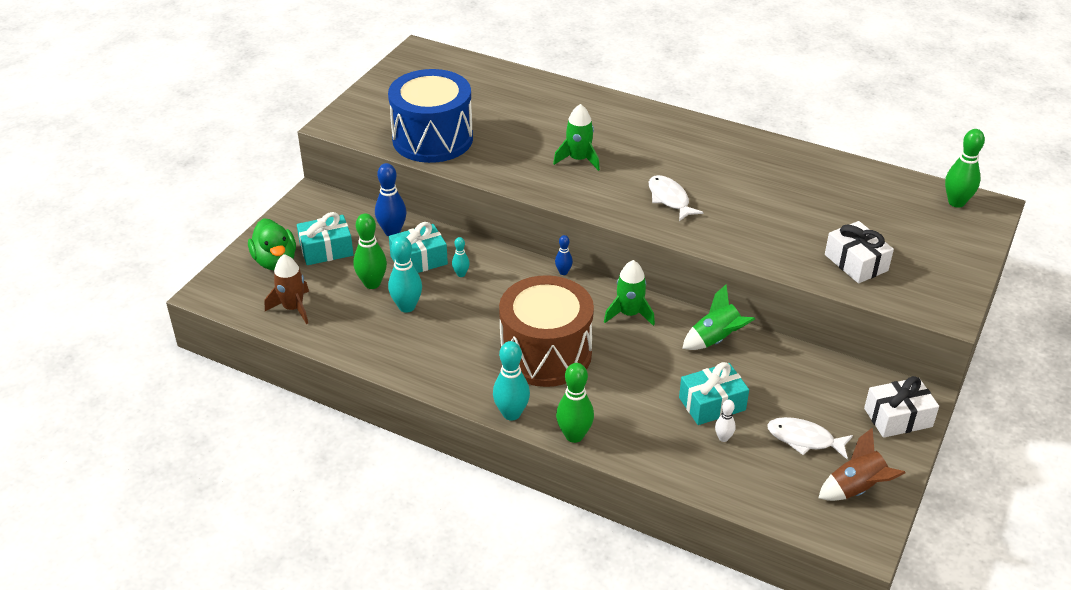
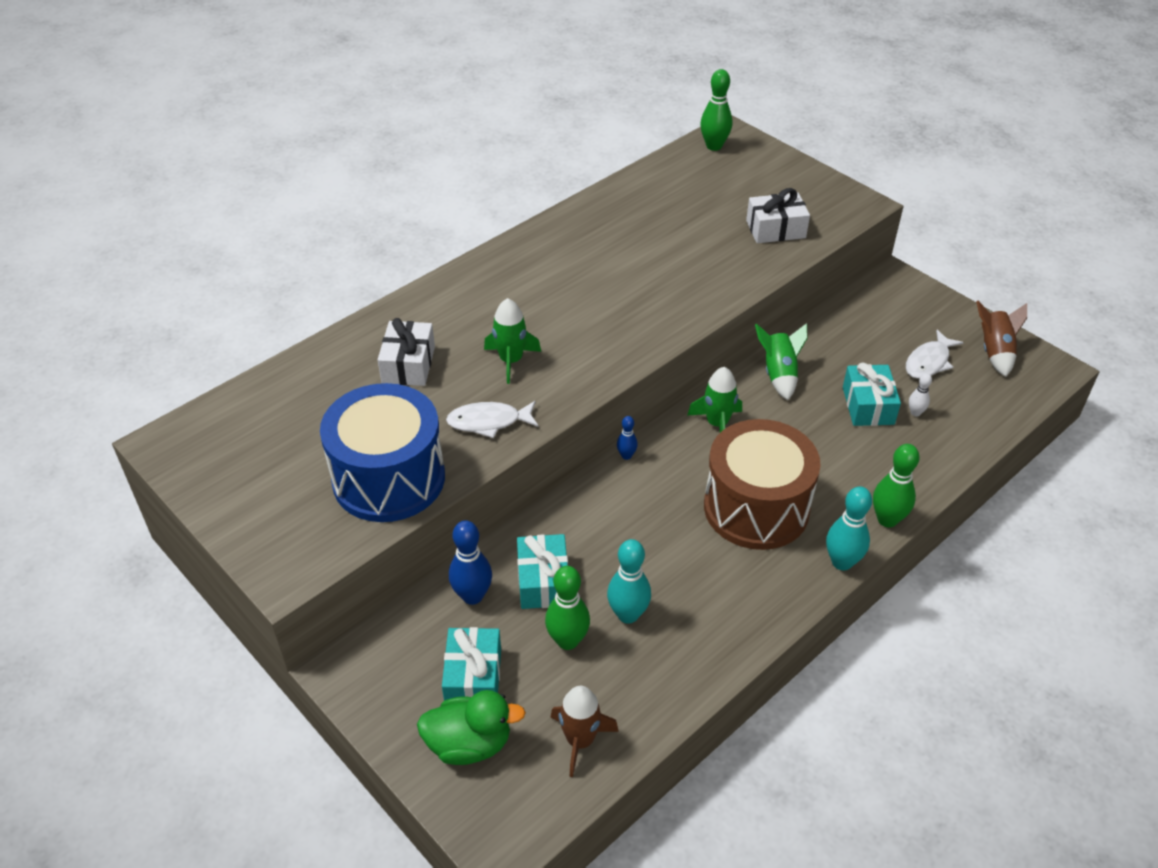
camera: 70 degrees left, 5 degrees up
(461, 274) = (589, 547): turquoise bowling pin -> none
(669, 199) = (621, 314): white fish -> white fish (488, 422)
(898, 417) = (915, 298): white gift -> white gift (408, 365)

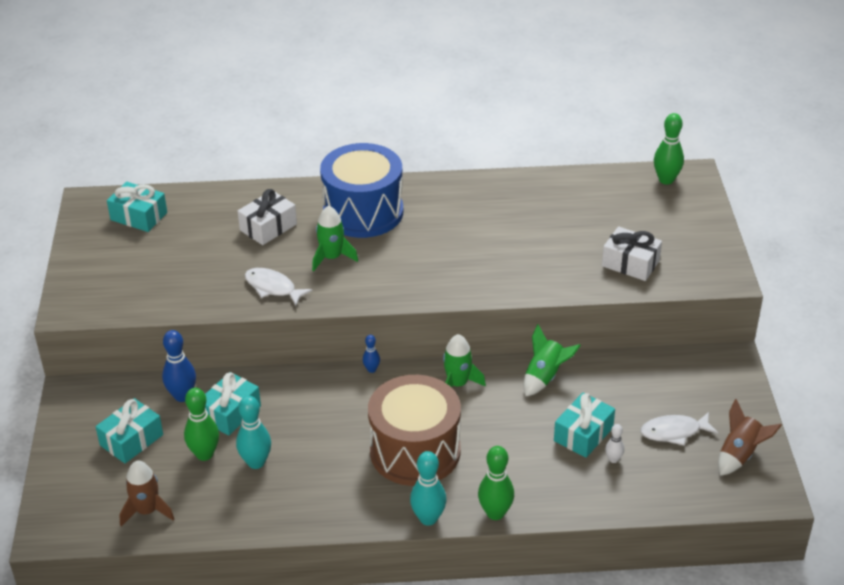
camera: 40 degrees right, 5 degrees down
(247, 427) = (139, 216): none -> turquoise gift
(389, 478) = (179, 288): blue drum -> blue drum (363, 212)
(469, 744) = (89, 473): green duck -> none

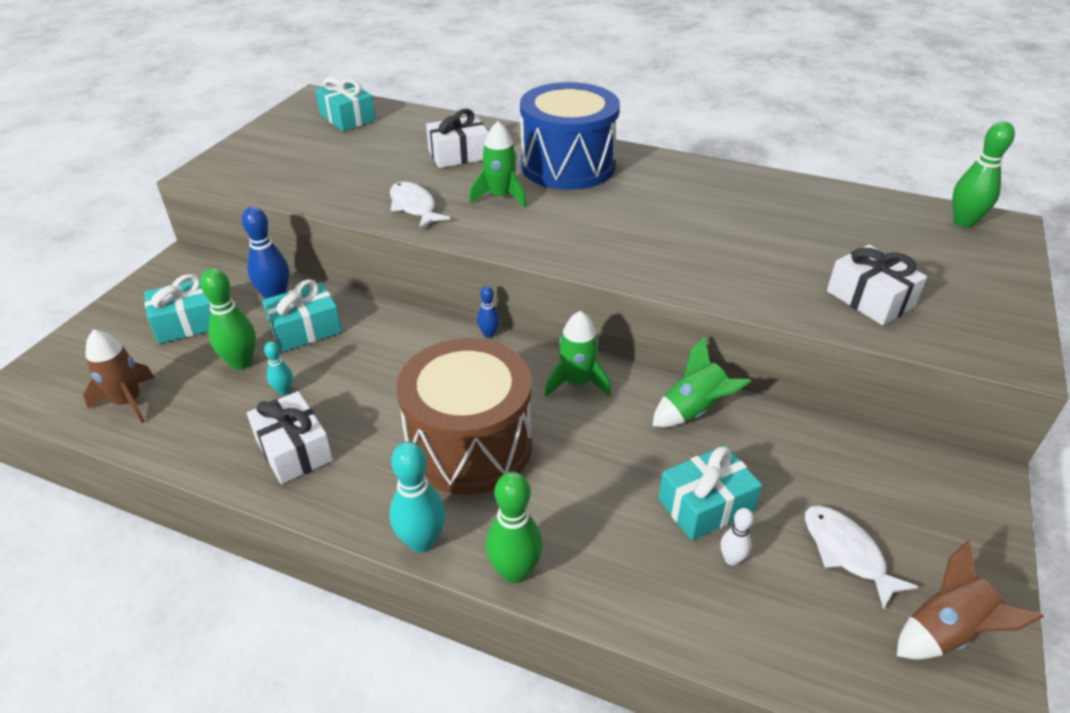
camera: 25 degrees right, 0 degrees up
(256, 462) = (283, 391): turquoise bowling pin -> turquoise bowling pin, size x0.54
(299, 497) = (294, 450): none -> white gift
(674, 432) = (846, 552): white fish -> white fish turned 45 degrees clockwise

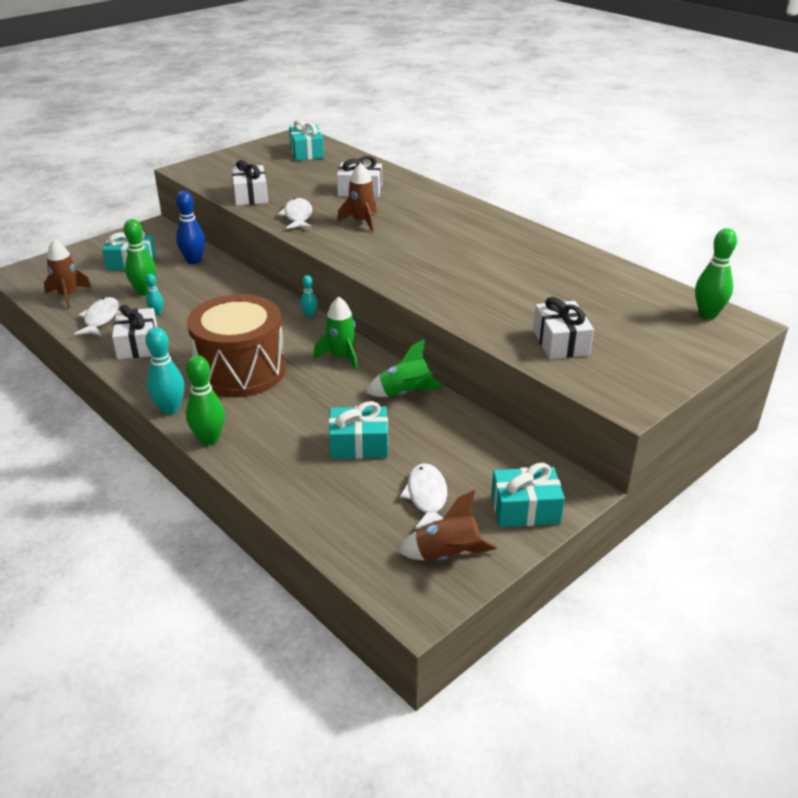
camera: 25 degrees right, 5 degrees down
(206, 424) = (100, 318): none -> white fish
(305, 329) = (197, 283): turquoise gift -> turquoise gift (525, 509)
(327, 192) = (250, 196): none -> white gift
(489, 334) = (309, 315): blue bowling pin -> turquoise bowling pin
(500, 196) = (361, 222): green rocket -> brown rocket
(567, 166) = (431, 212): blue drum -> none
(731, 559) = (346, 475): white bowling pin -> none

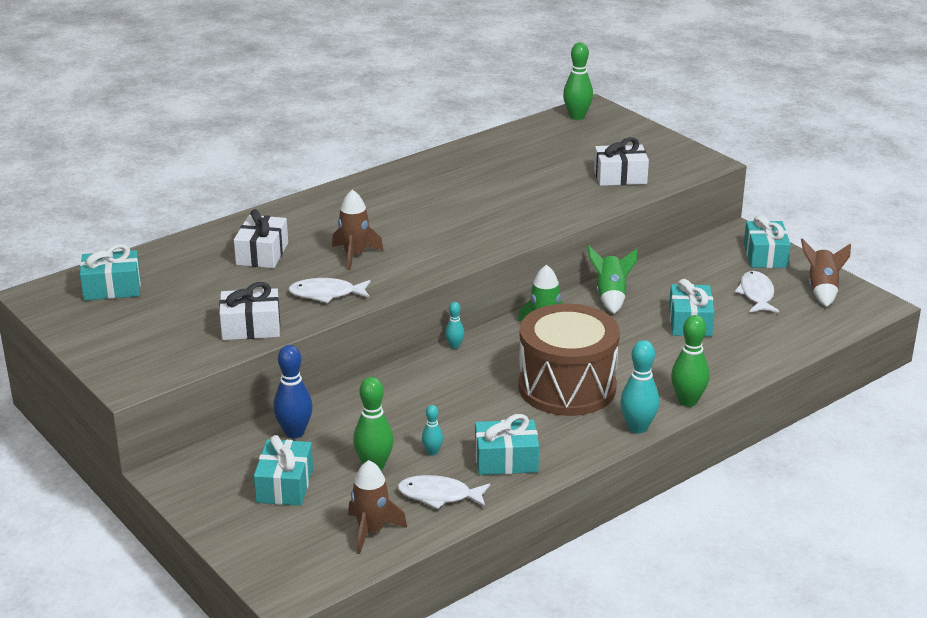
camera: 85 degrees left, 5 degrees down
(138, 344) = (506, 460): white gift -> turquoise gift
(427, 497) = (756, 294): white fish -> white fish turned 90 degrees clockwise

